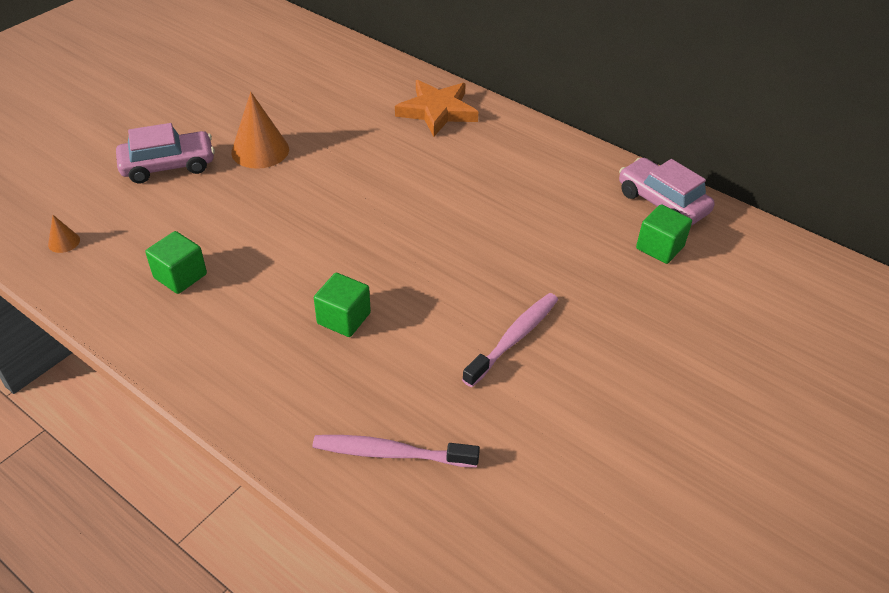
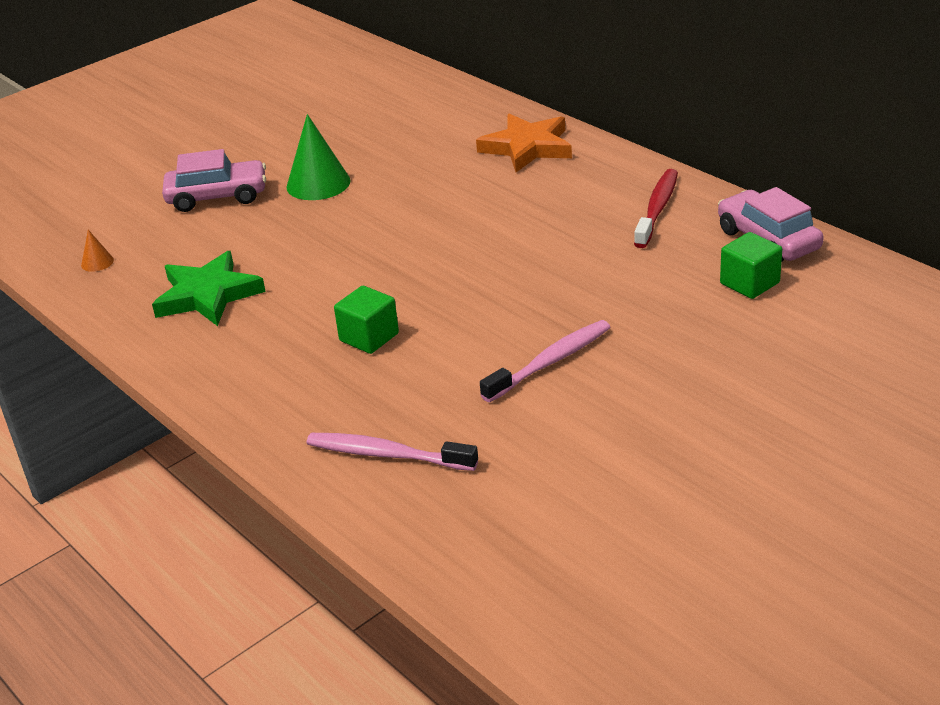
camera: 15 degrees right, 10 degrees down
(180, 276) = (208, 295): green cube -> green star
(260, 150) = (318, 183): orange cone -> green cone
(563, 172) = (657, 208): none -> red toothbrush

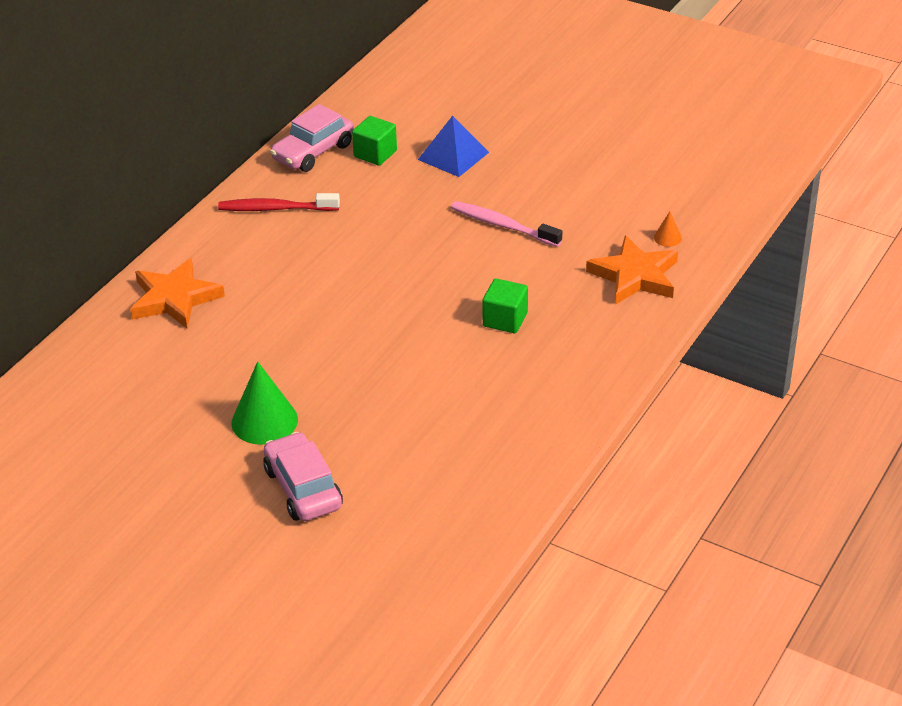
camera: 110 degrees left, 5 degrees up
(97, 262) = (447, 534): orange cone -> orange cone (667, 238)
(208, 295) = (477, 433): green star -> none
(387, 454) = (635, 276): pink toothbrush -> orange star
(725, 343) = (453, 156): none -> blue pyramid

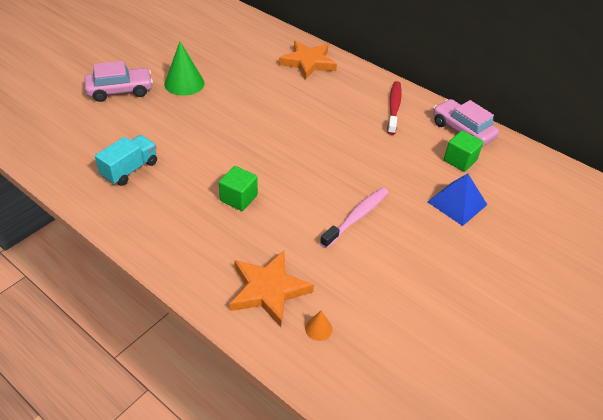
camera: 95 degrees right, 5 degrees up
(485, 427) = (130, 169): none -> turquoise truck

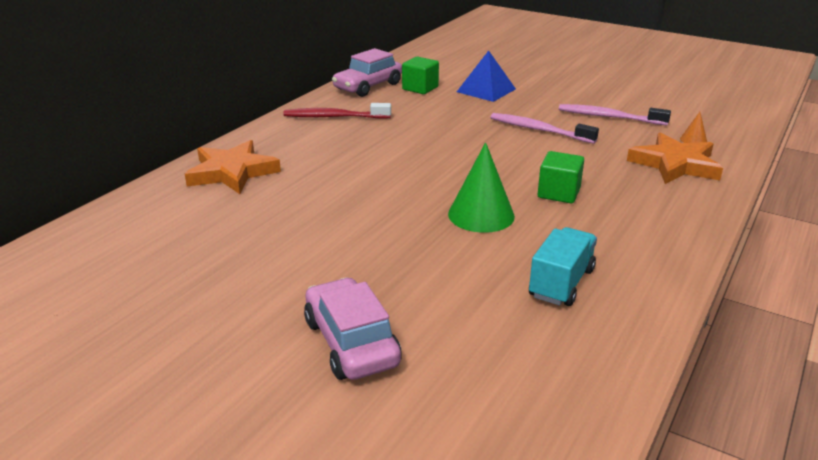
camera: 95 degrees left, 15 degrees down
(130, 169) = (561, 283): turquoise truck -> turquoise truck turned 90 degrees clockwise
(184, 83) = (310, 272): green cone -> green cone (481, 215)
(384, 278) = (609, 117): none -> pink toothbrush

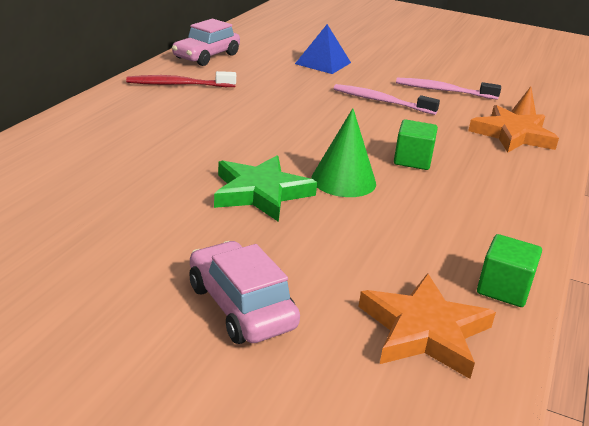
camera: 10 degrees left, 0 degrees up
(232, 172) = (82, 137): orange star -> orange star (424, 331)
(394, 228) = (260, 193): none -> green star
(420, 88) = (258, 59): green cube -> green cube (503, 289)
(561, 283) = (434, 245): turquoise truck -> none

